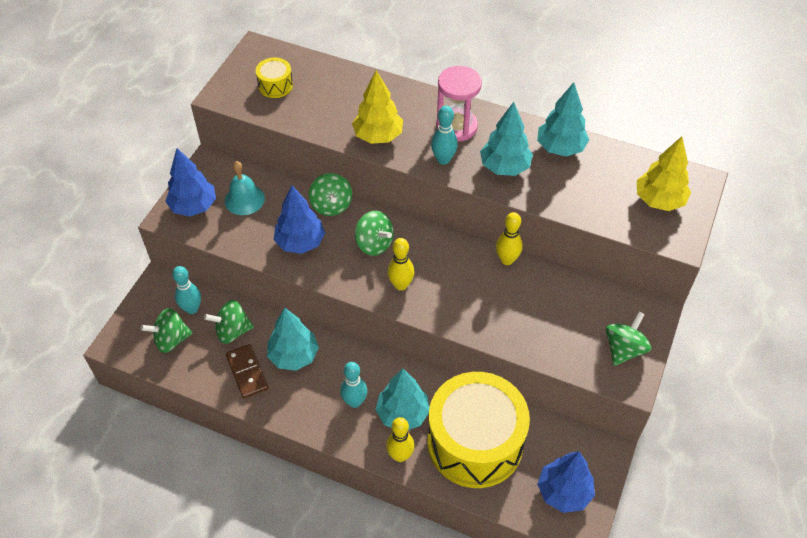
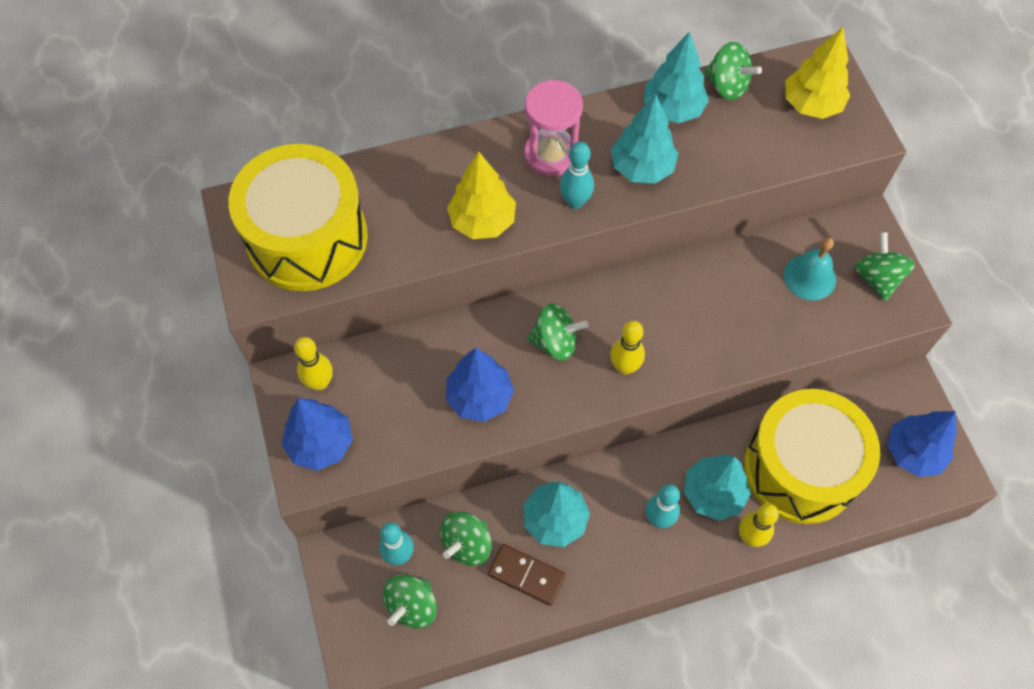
camera: 40 degrees left, 10 degrees up
(244, 199) = (369, 393): turquoise bell -> turquoise bell (809, 277)
(275, 85) = (307, 238): yellow drum -> yellow drum, size x2.46
(331, 205) = (469, 332): green spinning top -> green spinning top (727, 86)
(507, 260) = (695, 264): yellow bowling pin -> yellow bowling pin (320, 382)

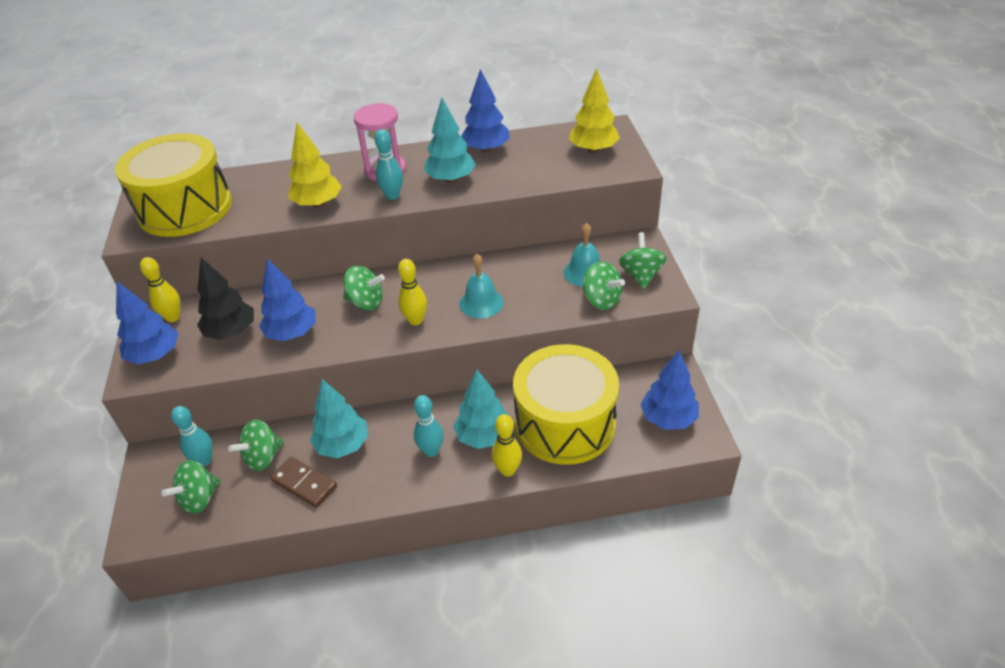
camera: 10 degrees right, 20 degrees down
(402, 401) = (231, 332): none -> black tree
(673, 109) = (486, 149): turquoise tree -> blue tree
(696, 334) = (481, 303): none -> turquoise bell
(727, 86) = (531, 138): green spinning top -> green spinning top (601, 300)

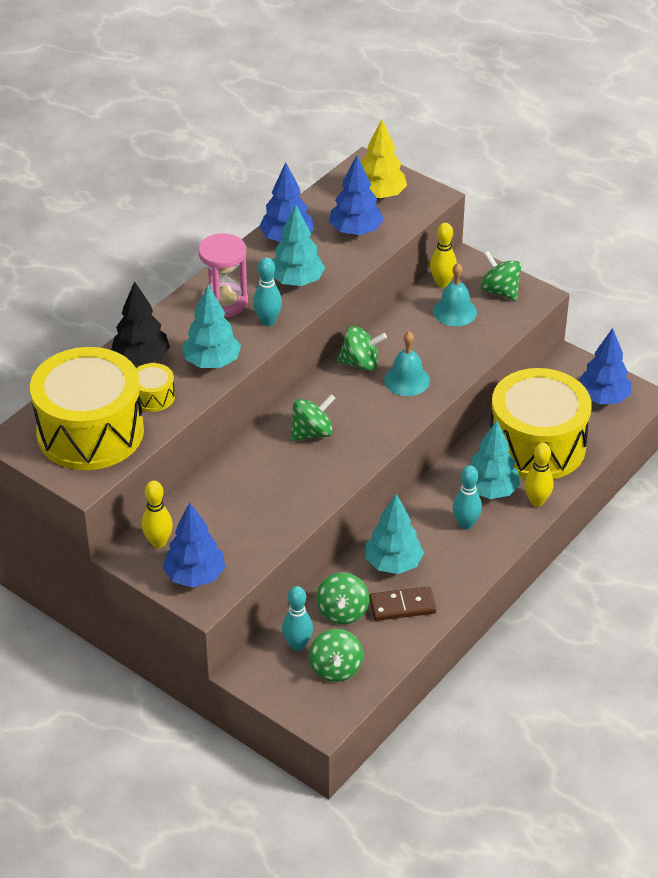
camera: 45 degrees left, 0 degrees up
(231, 332) = (232, 521): black tree -> black tree (141, 359)
(251, 206) = (153, 397): none -> yellow drum
(292, 333) = (287, 491): blue tree -> blue tree (355, 231)
(318, 204) = (212, 362): yellow tree -> turquoise tree
(415, 320) = (374, 423): yellow bowling pin -> yellow bowling pin (442, 283)
(601, 300) = (495, 326): green spinning top -> green spinning top (360, 363)

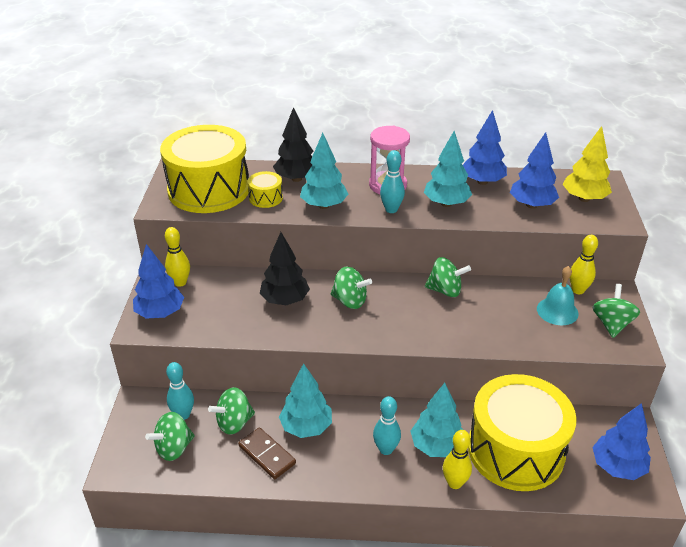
camera: 55 degrees right, 5 degrees down
(266, 477) = (285, 300): none -> black tree
(360, 363) = (445, 290): green spinning top -> green spinning top turned 45 degrees counterclockwise
(407, 380) = (455, 321): turquoise bell -> none

